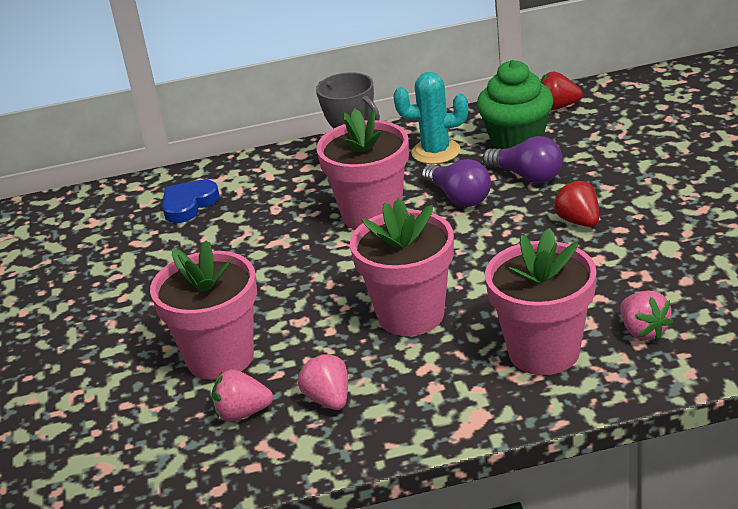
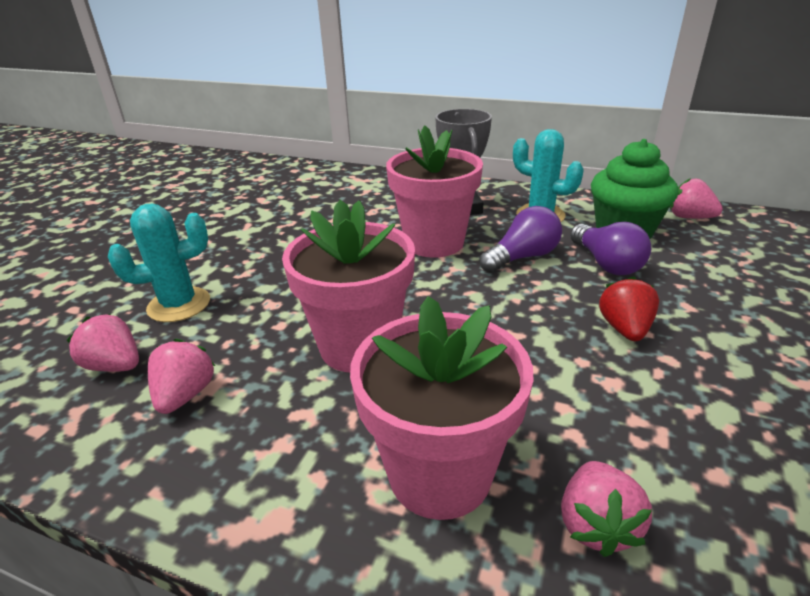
camera: 30 degrees right, 0 degrees up
(188, 204) = (323, 188): blue heart -> none
(220, 357) = (179, 305): pink flower pot -> turquoise cactus
(459, 197) = (522, 257): purple light bulb -> purple light bulb turned 120 degrees counterclockwise
(557, 107) = (689, 217): red strawberry -> pink strawberry

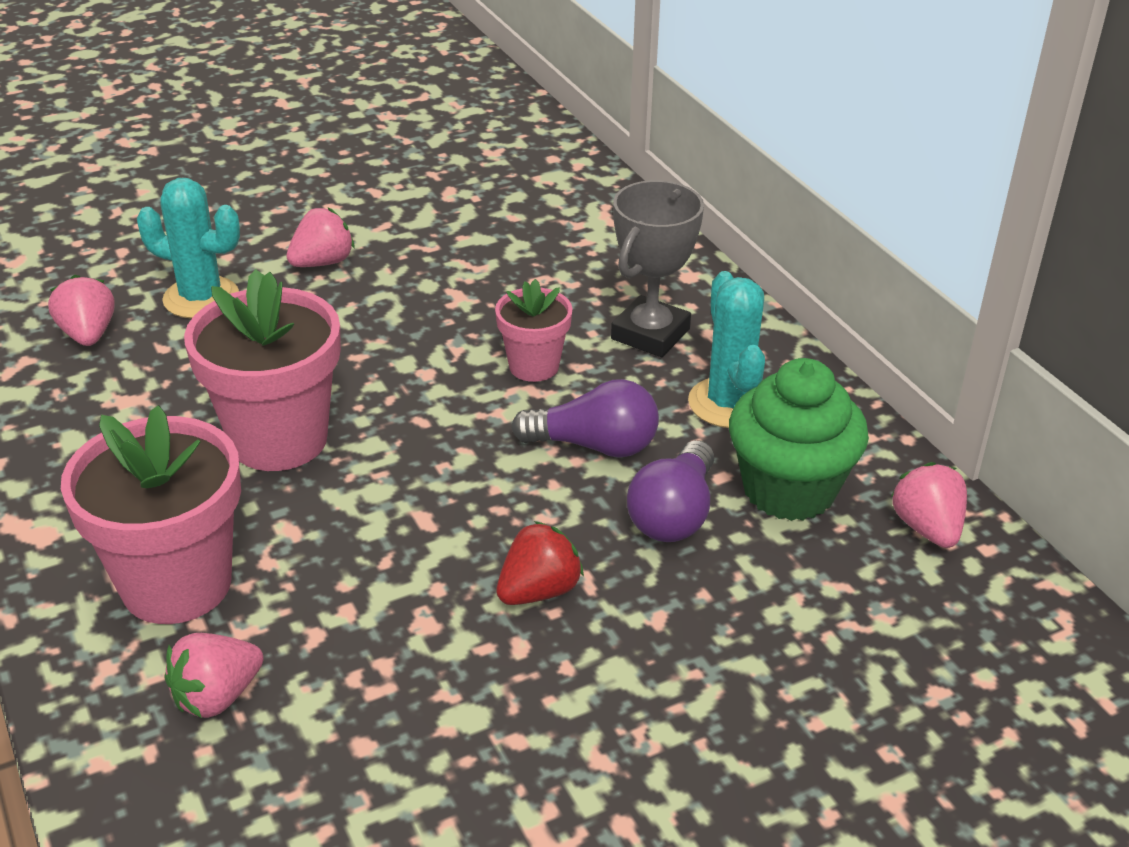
camera: 40 degrees right, 5 degrees up
(185, 395) = (102, 396): pink strawberry -> pink strawberry (322, 262)
(434, 242) = (534, 366): pink flower pot -> pink flower pot, size x0.55

